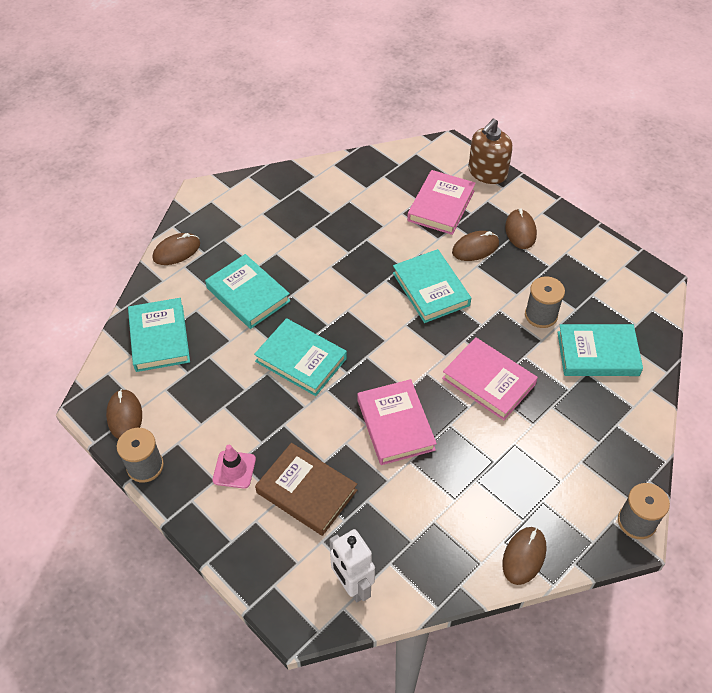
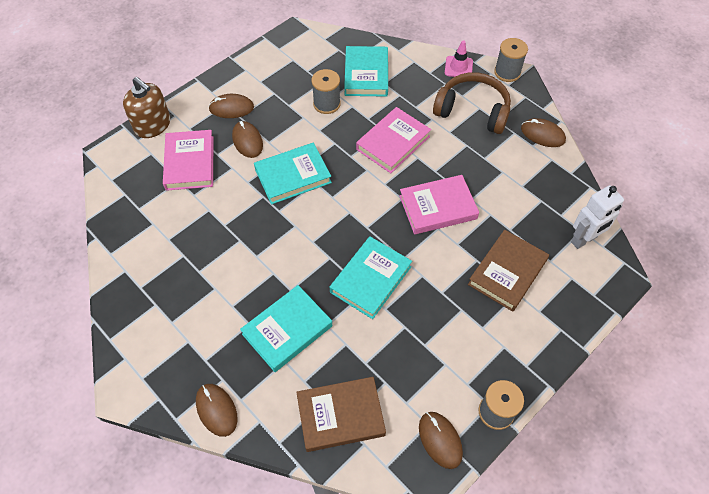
camera: 90 degrees left, 5 degrees up
(125, 416) = (440, 440): brown mouse -> brown mouse turned 75 degrees clockwise
(160, 338) = (340, 415): turquoise book -> brown book
(234, 469) = (492, 331): pink traffic cone -> pink traffic cone (458, 67)
(441, 206) = (190, 163): pink book -> pink book turned 60 degrees clockwise
(554, 471) = (472, 111): none -> brown headphones

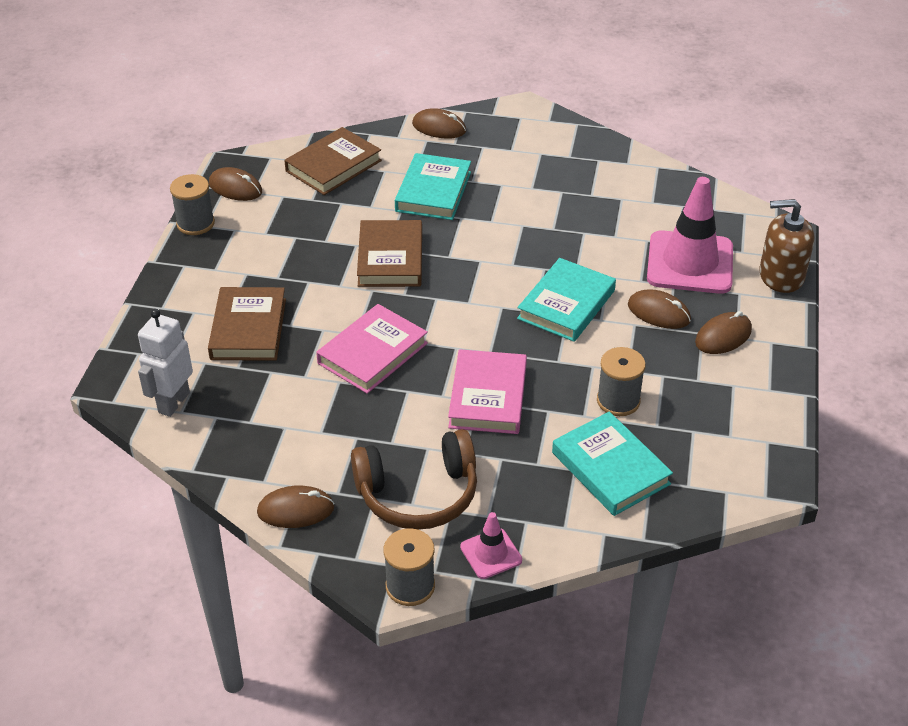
camera: 145 degrees right, 15 degrees down
(190, 163) = (690, 263): pink book -> pink traffic cone
(371, 279) = (390, 258): turquoise book -> brown book

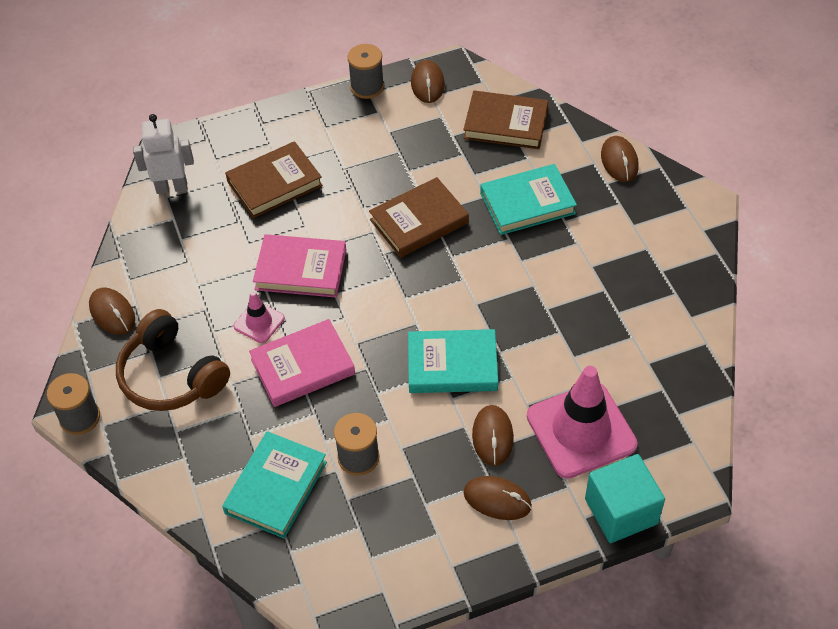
camera: 60 degrees right, 10 degrees up
(491, 553) = (138, 451): pink traffic cone -> pink traffic cone (259, 322)
(781, 276) = (621, 511): brown soap dispenser -> turquoise cube

